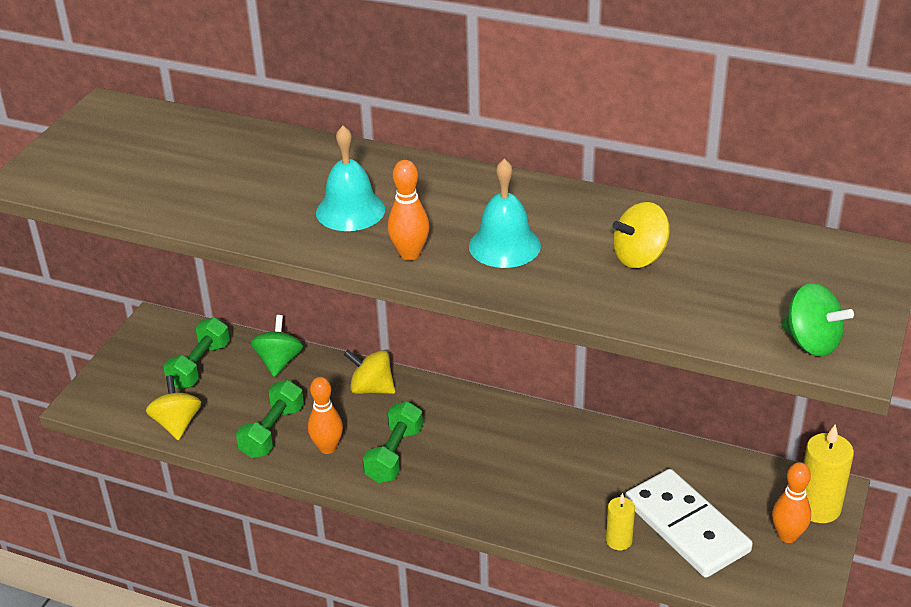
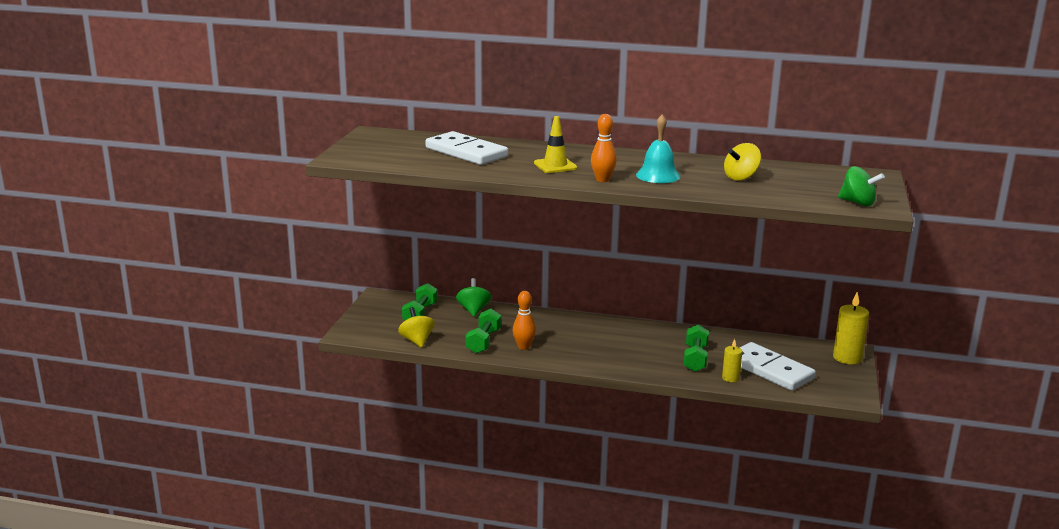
camera: 10 degrees left, 15 degrees down
(227, 168) = (466, 152): none -> white domino
(350, 210) = (555, 166): turquoise bell -> yellow traffic cone
(371, 388) = (541, 319): yellow spinning top -> none
(394, 455) = (569, 348): green dumbbell -> green dumbbell (695, 359)
(787, 536) = (833, 371): orange bowling pin -> none

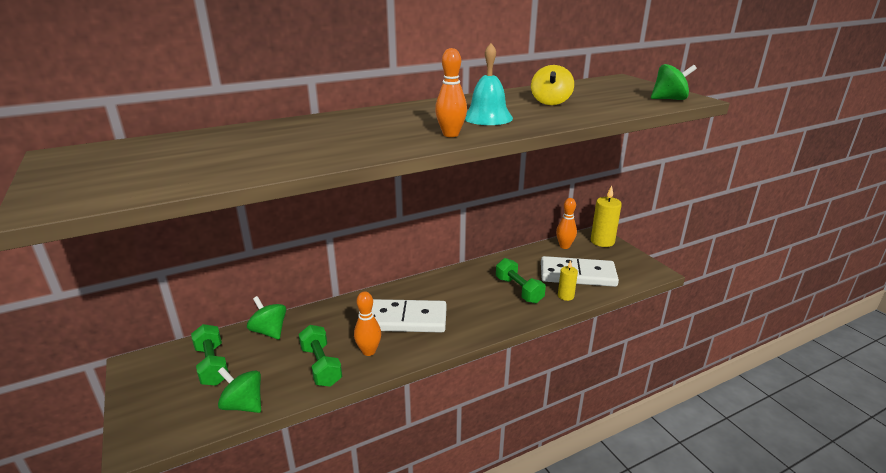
camera: 40 degrees left, 5 degrees up
(417, 341) = (243, 405): yellow spinning top -> green spinning top
(466, 152) = (243, 146): white domino -> white domino (404, 319)
(555, 166) = (374, 134): yellow traffic cone -> none
(798, 347) = (564, 246): none -> orange bowling pin

